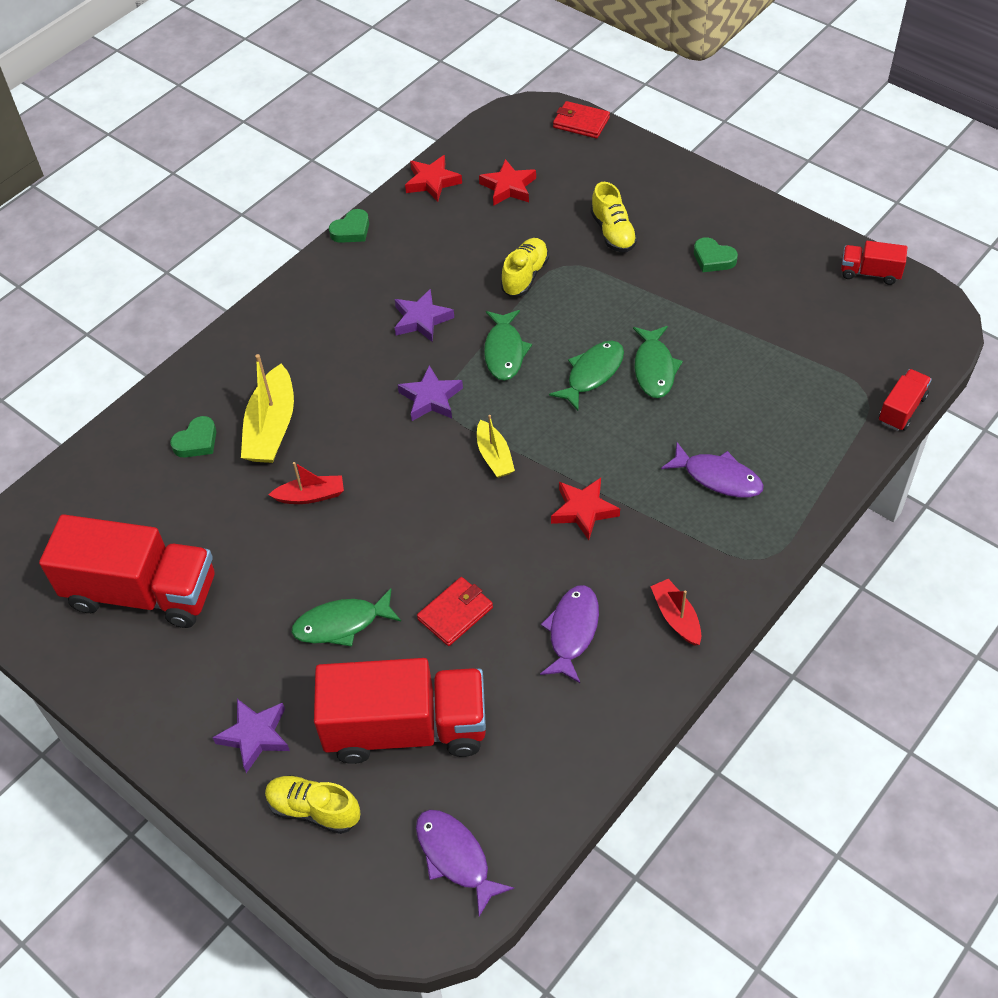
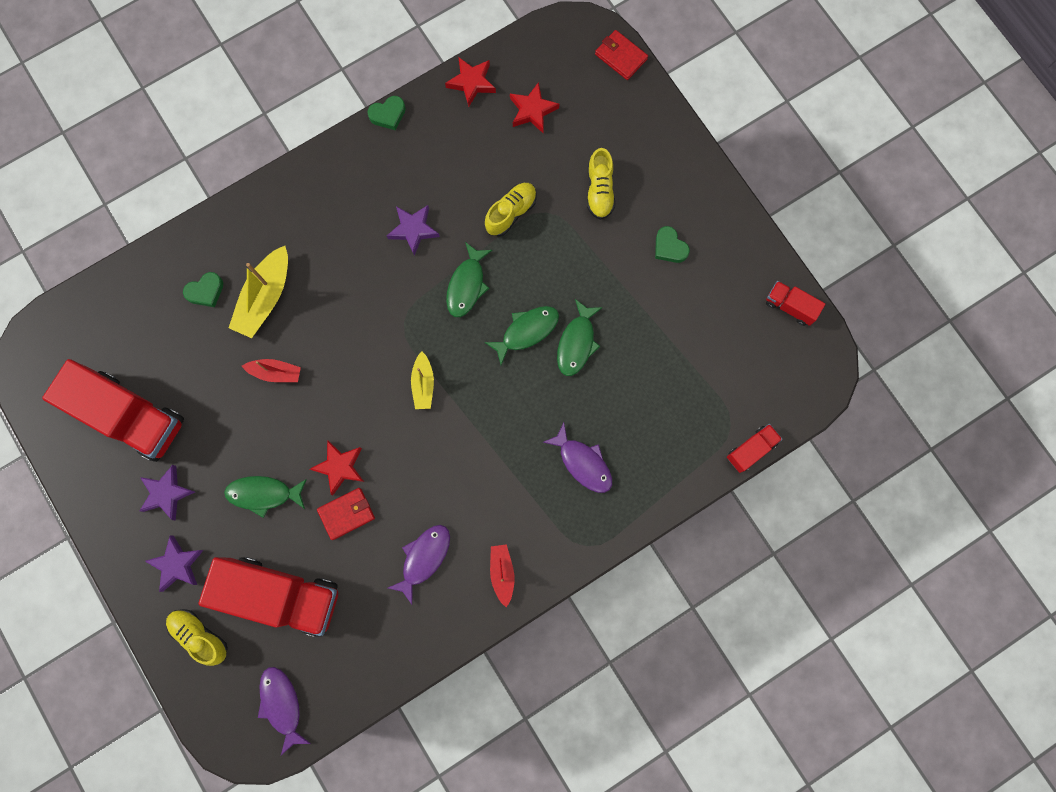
camera: 15 degrees right, 25 degrees up
(431, 398) = (394, 311): purple star -> purple star (167, 493)
(583, 510) = (471, 457): red star -> red star (340, 467)

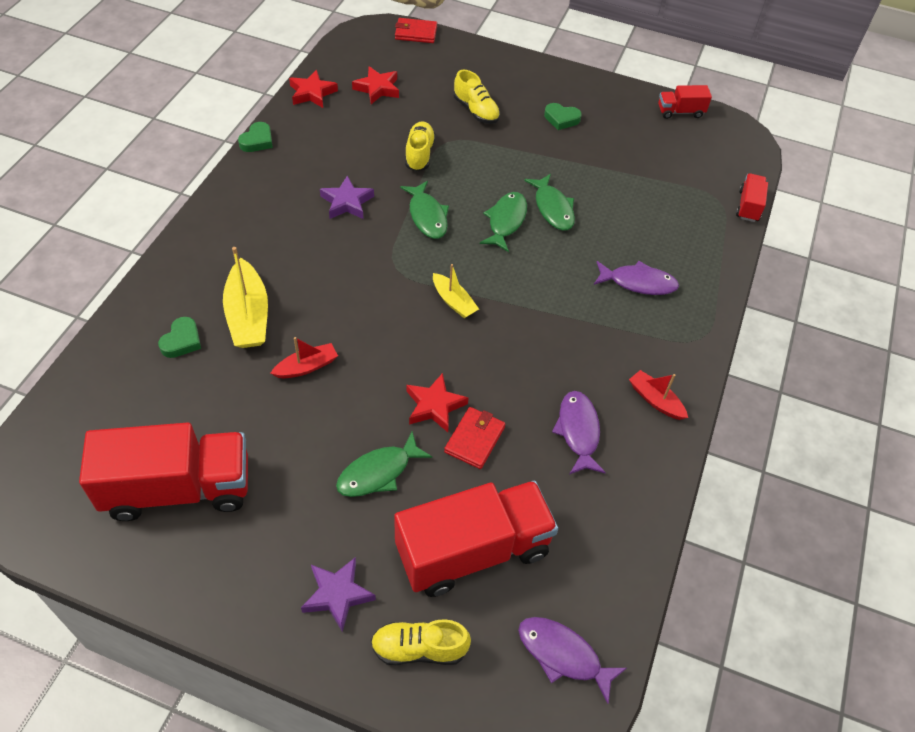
camera: 40 degrees left, 25 degrees down
(167, 493) = (273, 534): purple star -> none

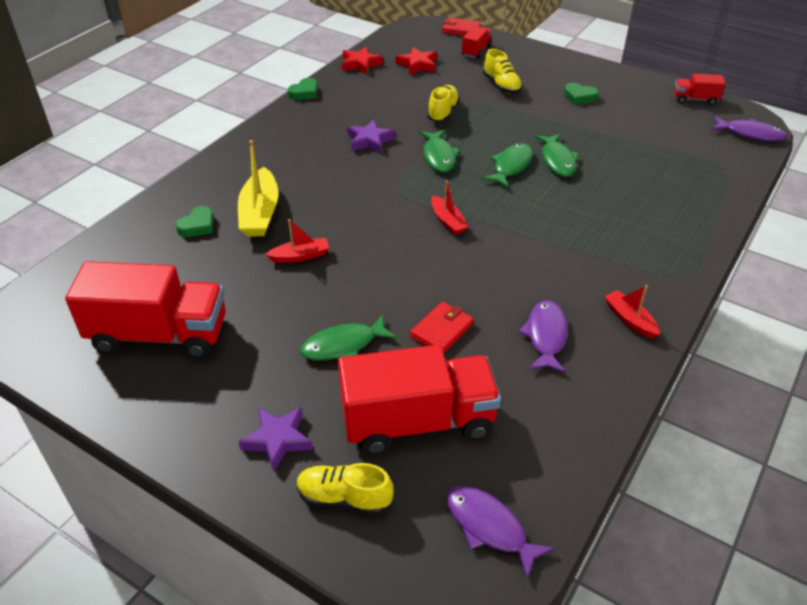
camera: 15 degrees right, 10 degrees down
(434, 406) = (410, 299): red star -> none
(453, 301) = (448, 221): yellow boat -> red boat
(638, 283) = (630, 224): purple fish -> purple fish (750, 134)
(748, 206) = (752, 175): red truck -> red truck (476, 51)

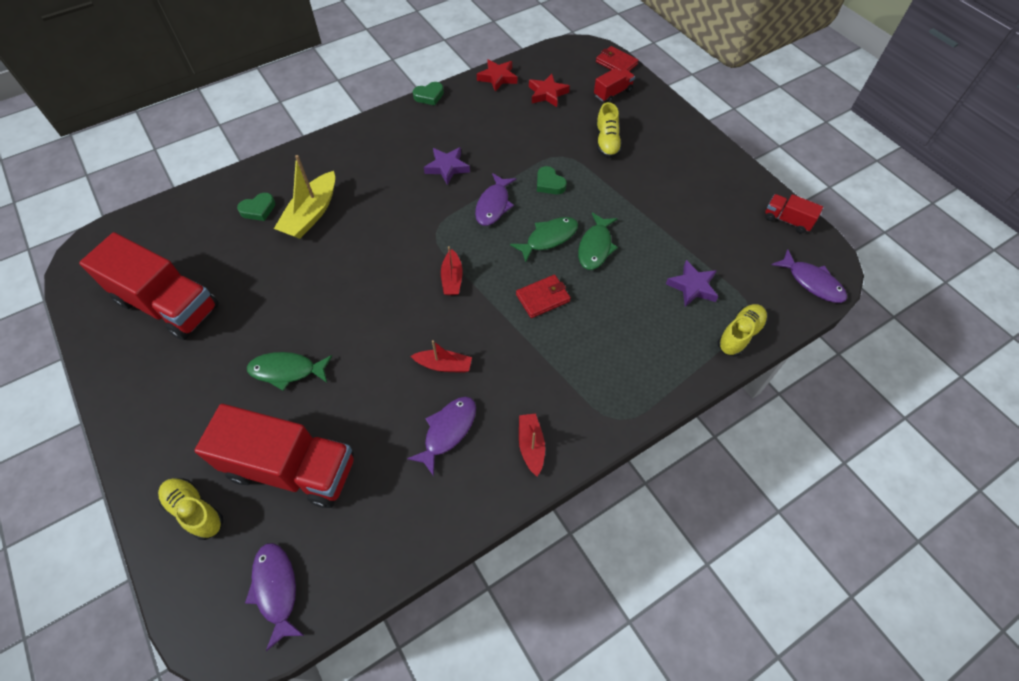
camera: 25 degrees right, 15 degrees up
(277, 440) = (185, 437): purple star -> purple star (692, 286)
(300, 256) = (313, 269): red boat -> red boat (444, 365)
(439, 156) = (493, 205): green fish -> purple fish
(442, 330) = (369, 389): red wallet -> red wallet (543, 298)
(443, 112) = (532, 156): yellow shoe -> yellow shoe (739, 335)
(579, 97) = (671, 179): green heart -> green heart (549, 184)

